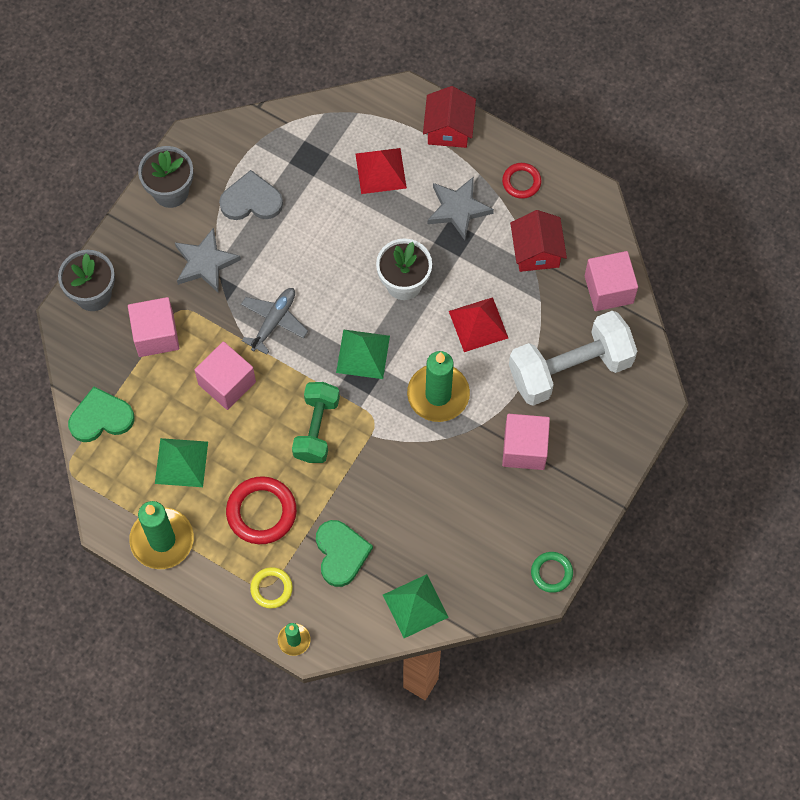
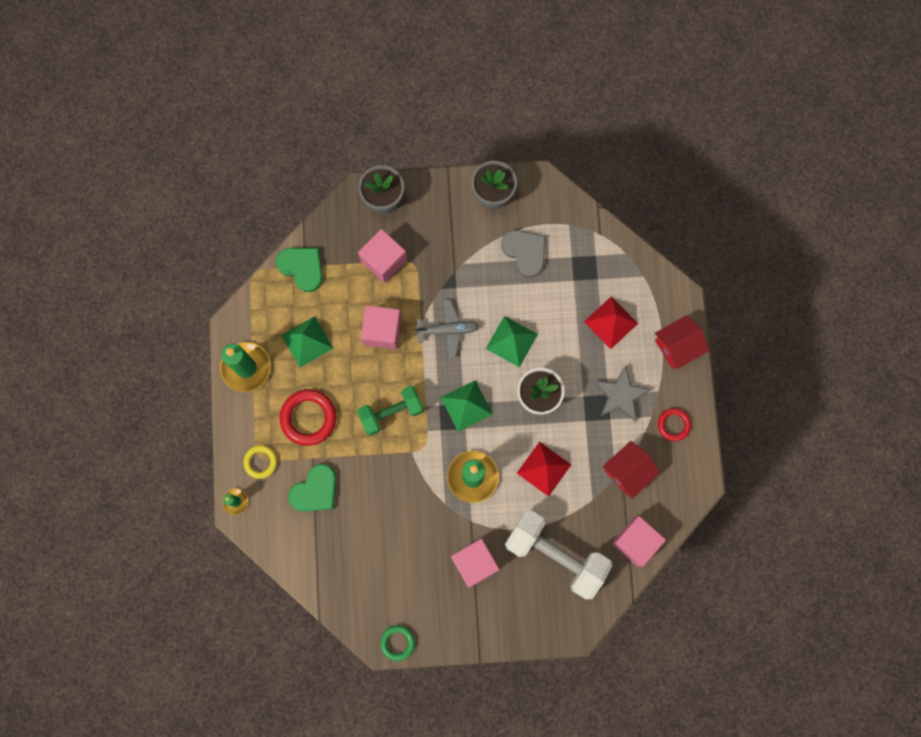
camera: 55 degrees right, 10 degrees up
(205, 263) = (458, 255): grey star -> none
(415, 606) = (312, 565): green pyramid -> green pyramid (511, 341)

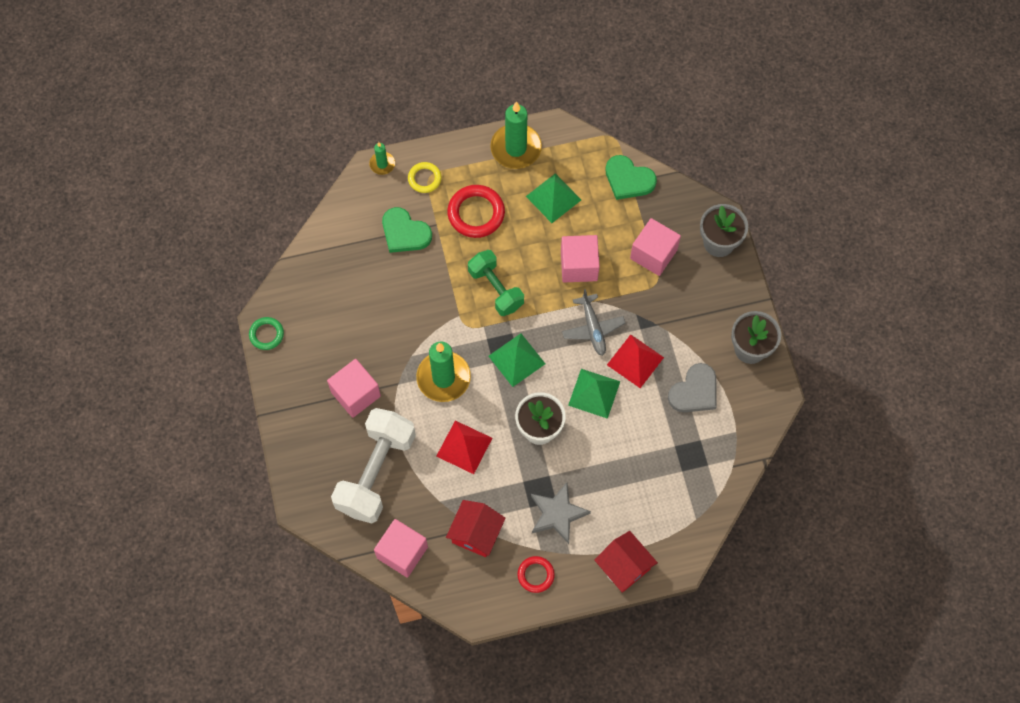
camera: 80 degrees right, 10 degrees down
(302, 268) = (628, 179): green heart -> green heart turned 90 degrees clockwise
(611, 322) = (636, 492): red pyramid -> red pyramid (635, 361)
(627, 471) = (476, 533): red house -> red house turned 75 degrees clockwise

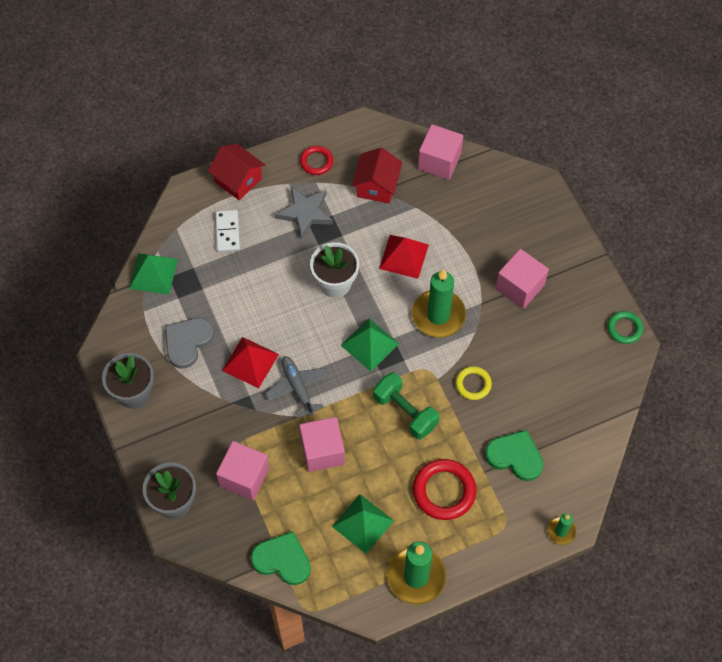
camera: 170 degrees right, 5 degrees down
(376, 472) = (481, 221): white dumbbell -> none
(424, 179) = (509, 522): yellow ring -> yellow ring (473, 384)
(594, 393) = (287, 325): green pyramid -> green pyramid (153, 273)
(642, 506) = (227, 232): none -> white domino

